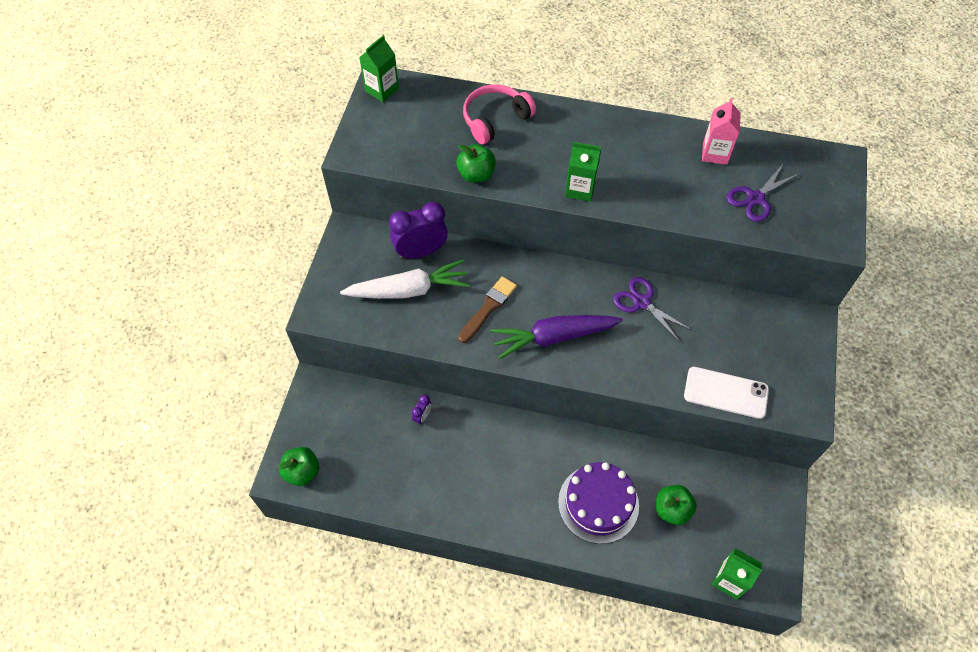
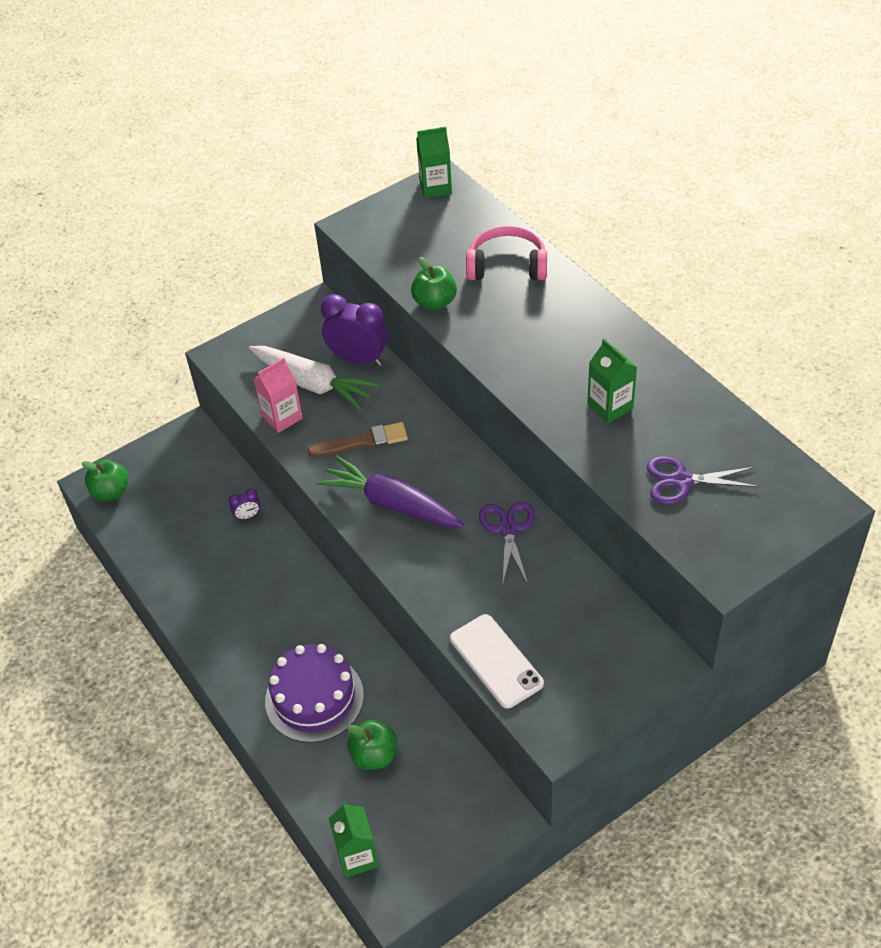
camera: 45 degrees right, 10 degrees down
(580, 189) = (514, 369): green carton -> green carton (610, 406)
(715, 153) = (690, 416): pink carton -> pink carton (282, 417)

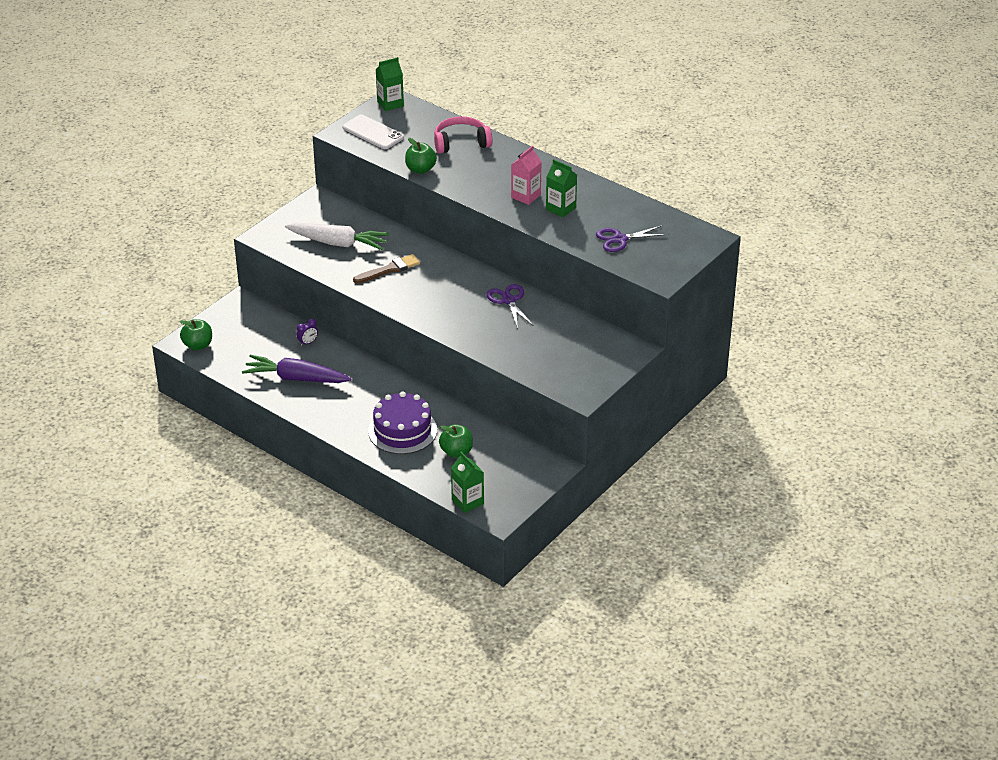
camera: 20 degrees left, 10 degrees down
(282, 417) = (325, 265): pink carton -> pink carton (526, 196)
(358, 359) = (364, 224): purple clock -> none
(391, 504) = (424, 299): purple carrot -> purple carrot (296, 378)
(496, 661) = (529, 367): white phone -> white phone (373, 132)

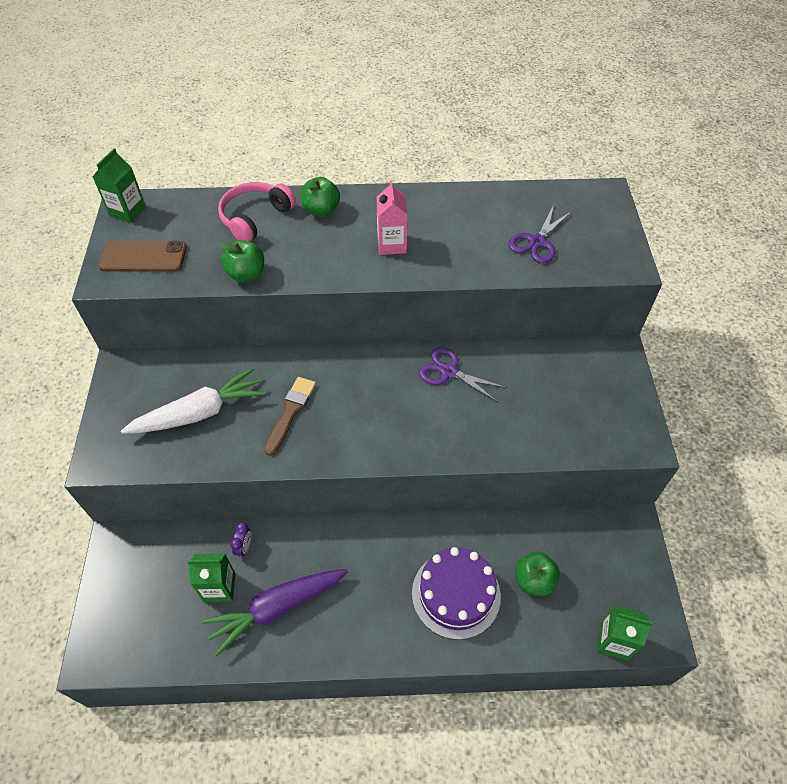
camera: 40 degrees left, 15 degrees up
(198, 345) = (117, 646): green apple -> green apple (321, 210)
(373, 132) = (143, 257): white phone -> brown phone
(561, 209) = (442, 239): green carton -> green carton (219, 587)

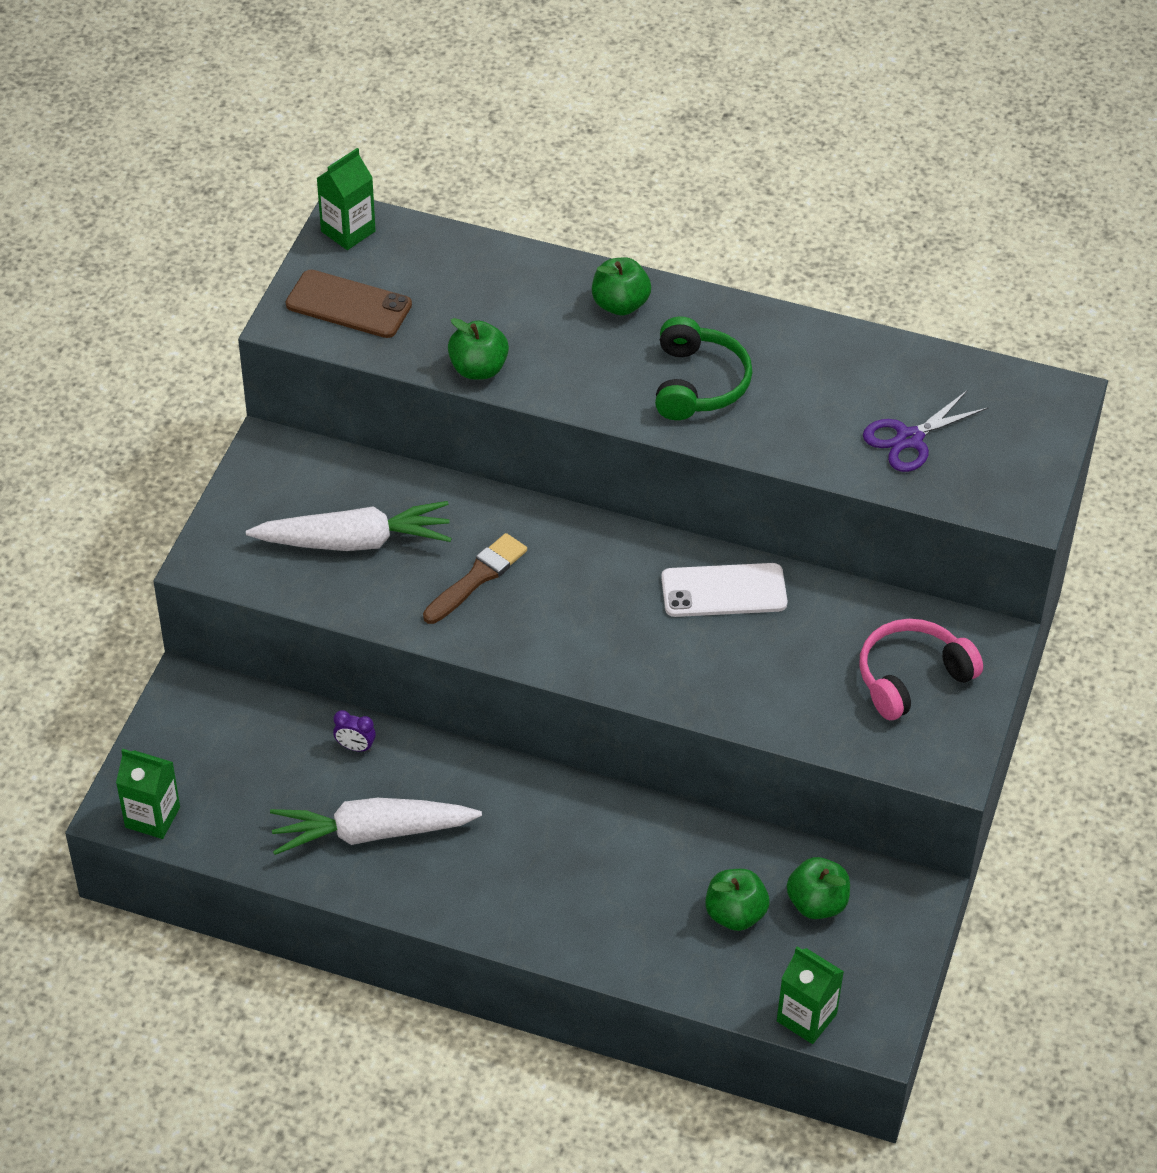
camera: 20 degrees right, 5 degrees down
(219, 587) = (305, 784): green carton -> green carton (152, 817)
(244, 547) = (355, 747): purple clock -> purple clock turned 75 degrees clockwise
(255, 218) = (522, 290): pink headphones -> pink headphones (912, 678)
(277, 608) = (371, 833): purple carrot -> white carrot
(392, 244) = (697, 383): pink carton -> green headphones
(449, 372) = (724, 591): purple scissors -> white phone
(456, 594) = (618, 895): purple cake -> none
(578, 553) = (817, 903): none -> green apple

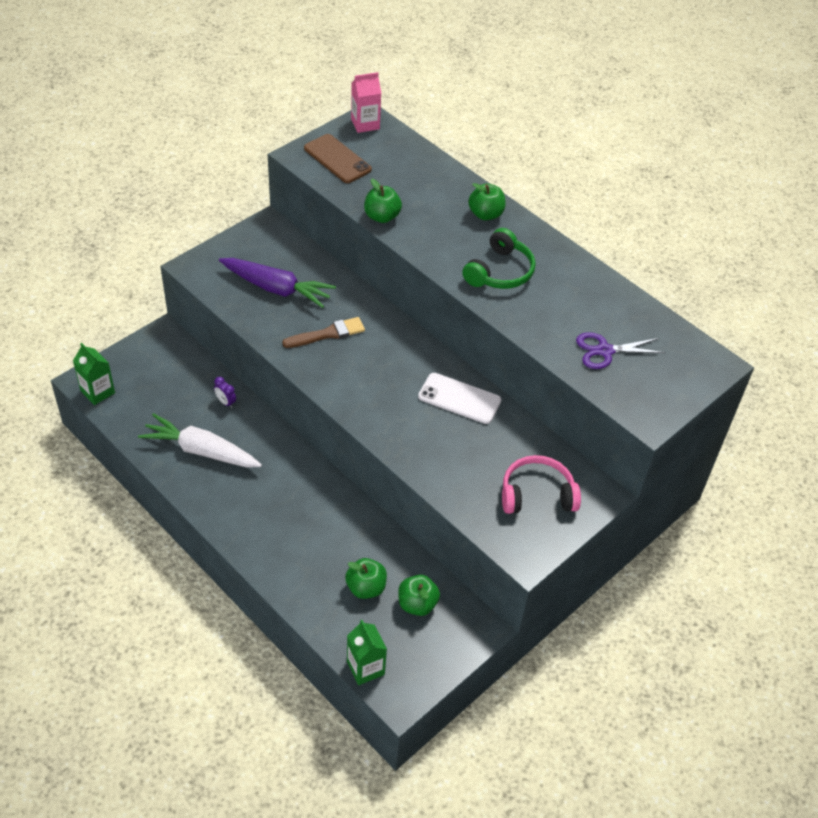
camera: 25 degrees right, 0 degrees up
(348, 231) = (365, 124): green carton -> pink carton
(355, 541) = (277, 288): white carrot -> purple carrot

